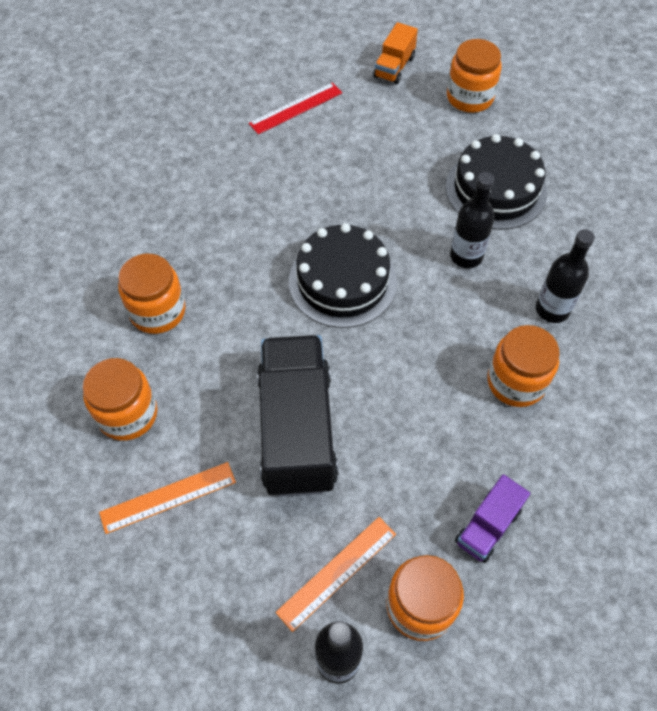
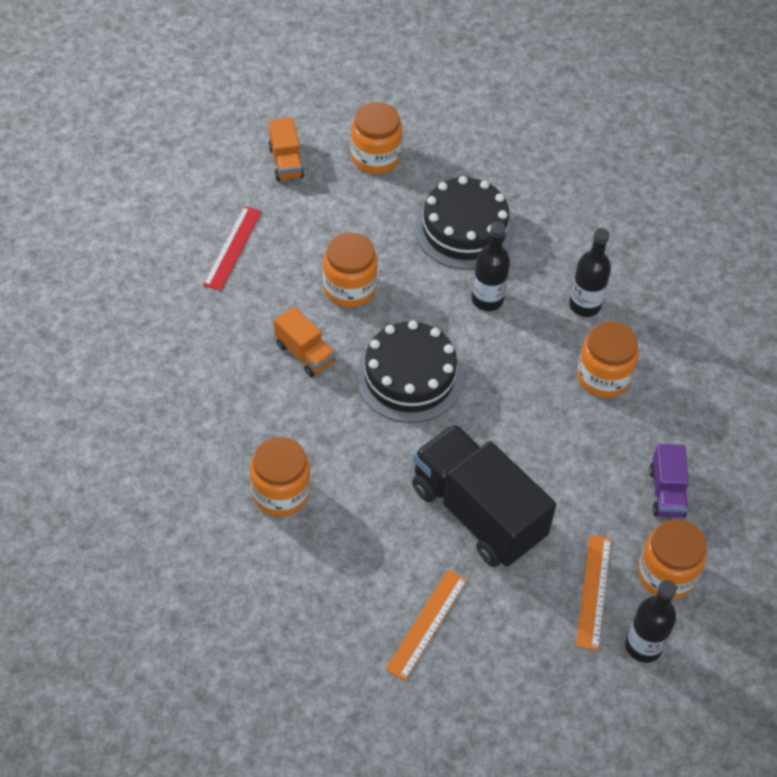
camera: 40 degrees left, 5 degrees down
(127, 414) = (335, 586): orange jar -> orange jar (349, 288)
(276, 215) = (304, 353): none -> orange truck

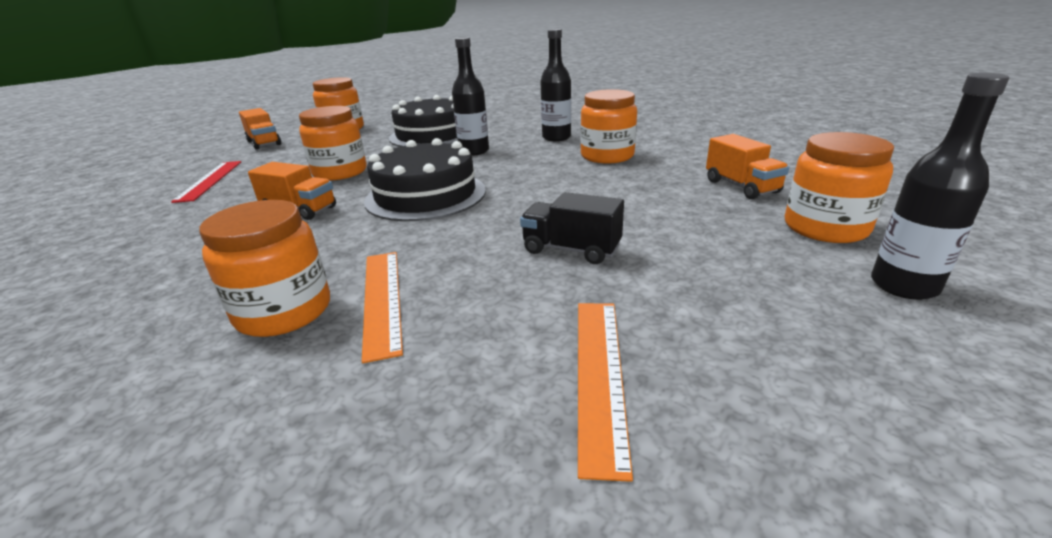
camera: 20 degrees left, 25 degrees down
(477, 513) = (571, 250): black truck -> black truck, size x0.48
(593, 591) = (775, 263): orange ruler -> orange ruler (382, 299)
(666, 492) = (741, 186): purple truck -> orange truck

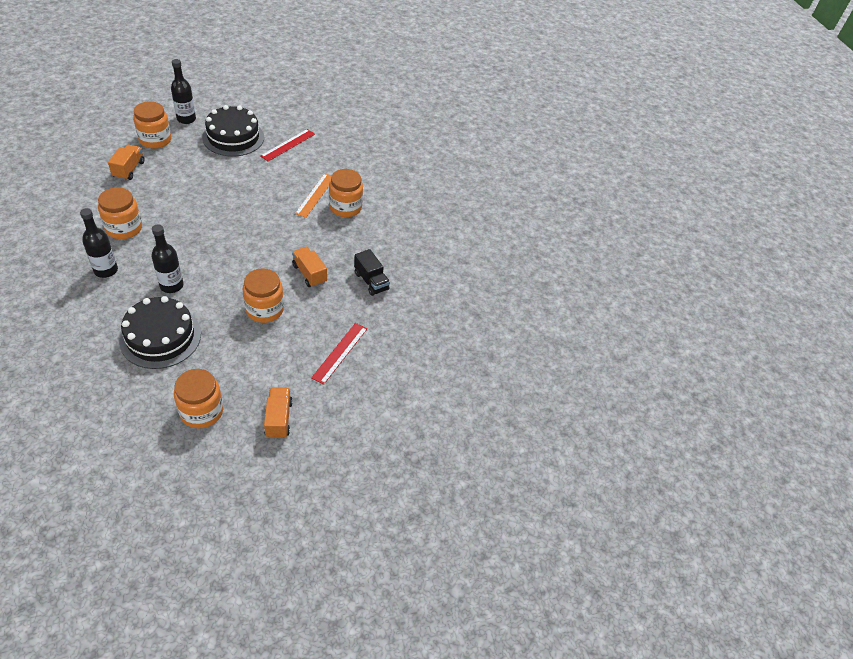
camera: 155 degrees left, 20 degrees up
(426, 195) = (247, 249): black cake -> black cake (233, 137)
(571, 250) = (240, 180): black truck -> black truck (371, 281)
(599, 374) = (288, 145): orange ruler -> red ruler

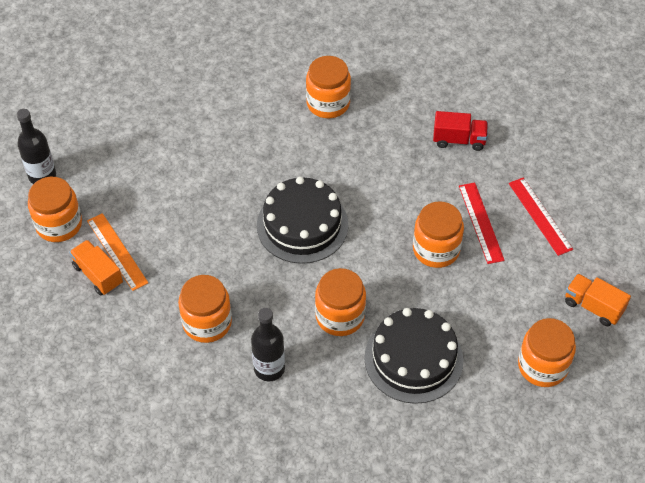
camera: 45 degrees left, 5 degrees up
(171, 285) = (340, 316): black bottle -> orange jar
(233, 137) = (119, 145): black cake -> black cake (302, 225)
(288, 145) = (177, 101): red ruler -> red ruler (481, 222)
(309, 274) = (410, 186): orange truck -> none
(315, 195) = (287, 119): orange ruler -> orange ruler (117, 251)
(371, 281) = (459, 140): black truck -> red truck

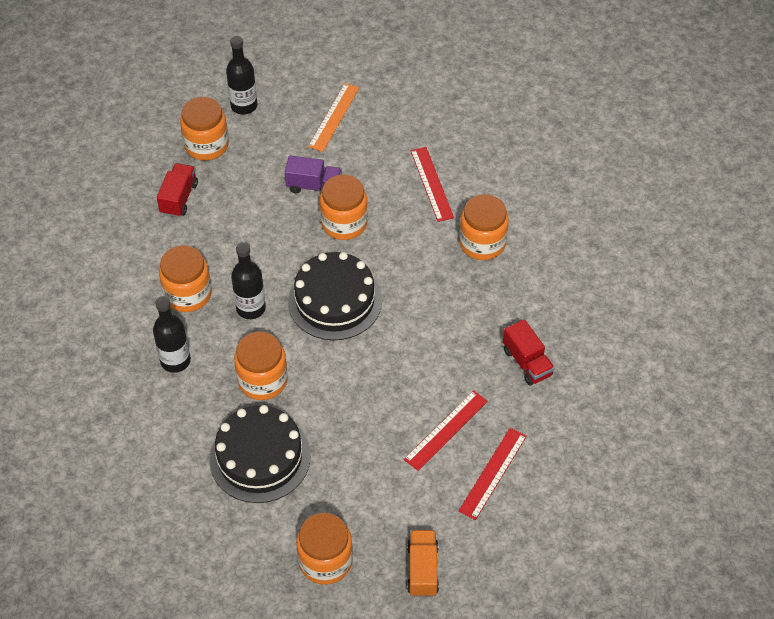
camera: 55 degrees right, 0 degrees up
(98, 275) = (179, 198): orange truck -> red truck
(117, 251) = (210, 196): orange ruler -> orange ruler (334, 117)
(174, 175) = (314, 186): none -> purple truck
(243, 101) = (431, 184): none -> red ruler
(260, 285) = (251, 308): none -> black bottle
(436, 249) = (388, 412): orange jar -> orange jar (344, 223)

